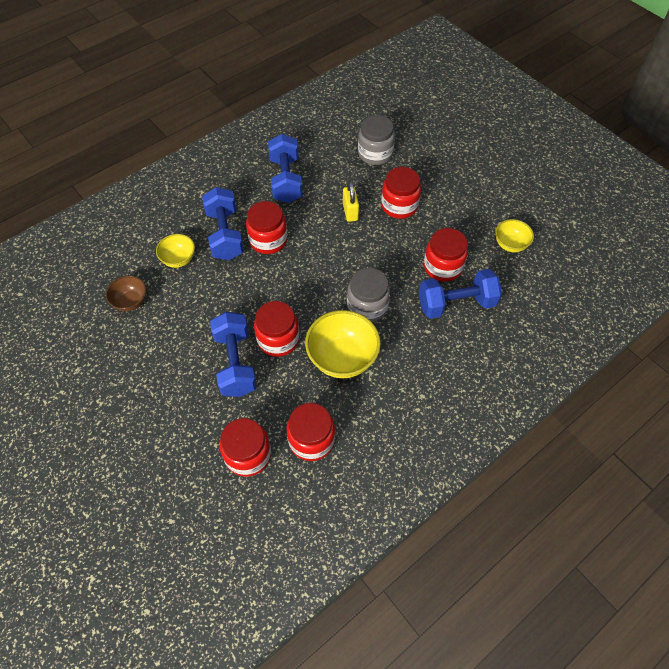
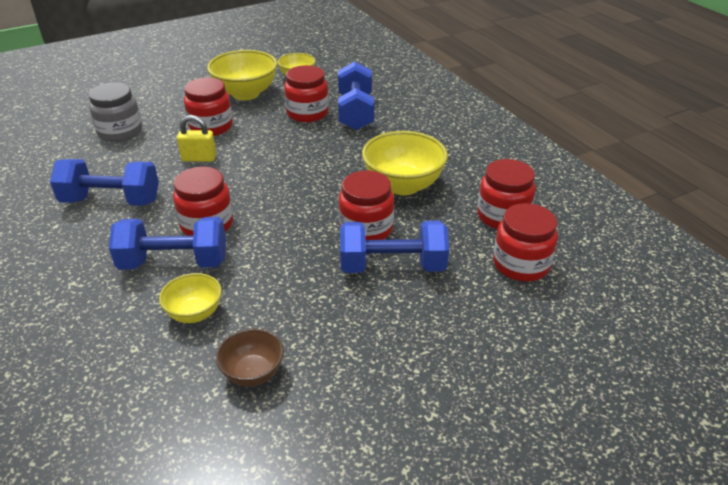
camera: 80 degrees left, 20 degrees down
(367, 306) = (340, 162): grey jar -> none
(463, 214) = (246, 94): none -> yellow bowl

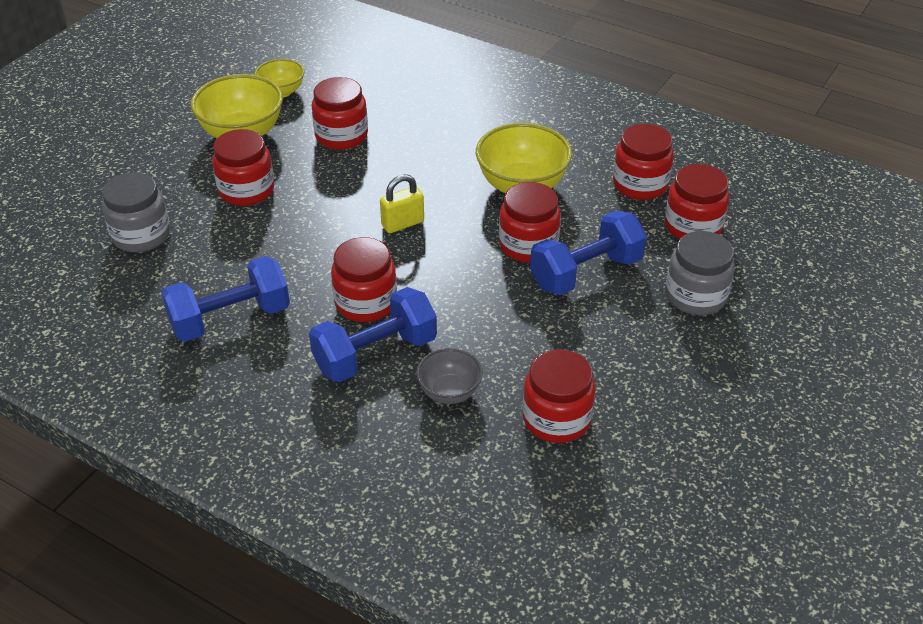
camera: 30 degrees left, 5 degrees up
(195, 313) = (449, 392): yellow bowl -> grey bowl
(199, 158) = (275, 233): yellow padlock -> yellow padlock (402, 223)
(253, 373) = (556, 419): brown bowl -> red jar
(355, 112) = (394, 117): blue dumbbell -> none
(471, 322) = (695, 296): none -> grey jar

